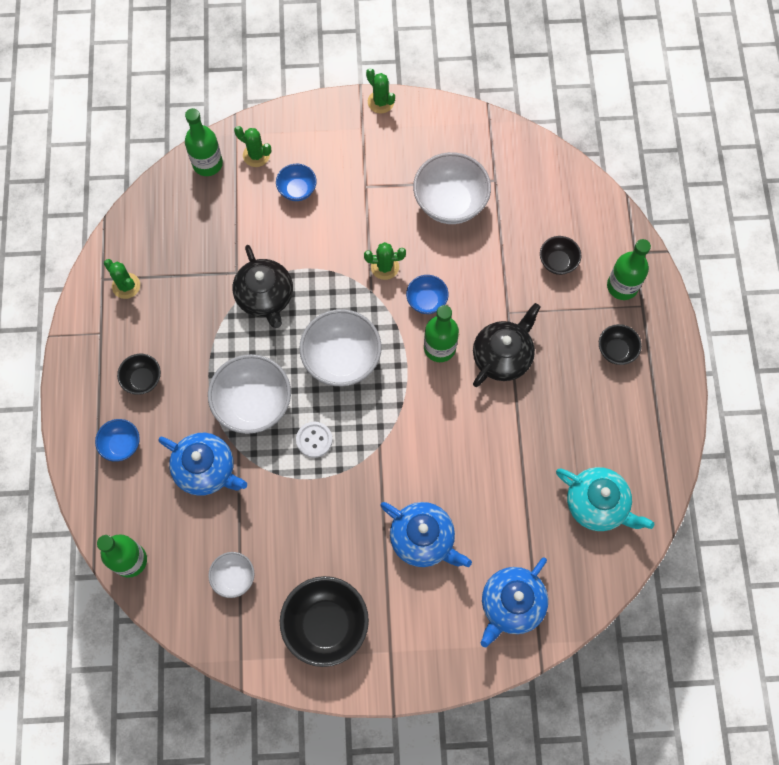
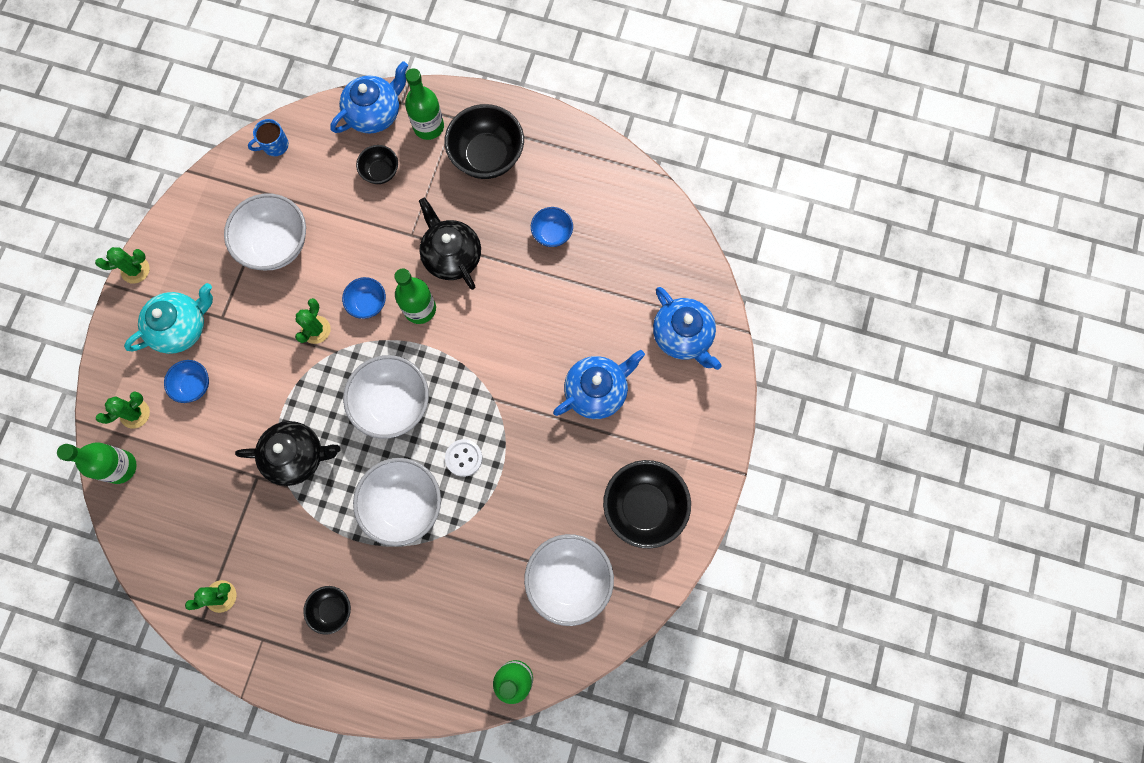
camera: 70 degrees left, 5 degrees up
(121, 445) = (393, 652): blue bowl -> blue bowl (552, 233)
(206, 469) = (452, 573): blue teapot -> blue teapot (375, 113)
(234, 577) = (569, 580): white bowl -> white bowl, size x1.88
(543, 163) = (275, 145): none -> blue mug
(597, 504) = (621, 229): turquoise teapot -> turquoise teapot (181, 327)
(616, 350) = (487, 156): black bowl -> black bowl, size x1.88

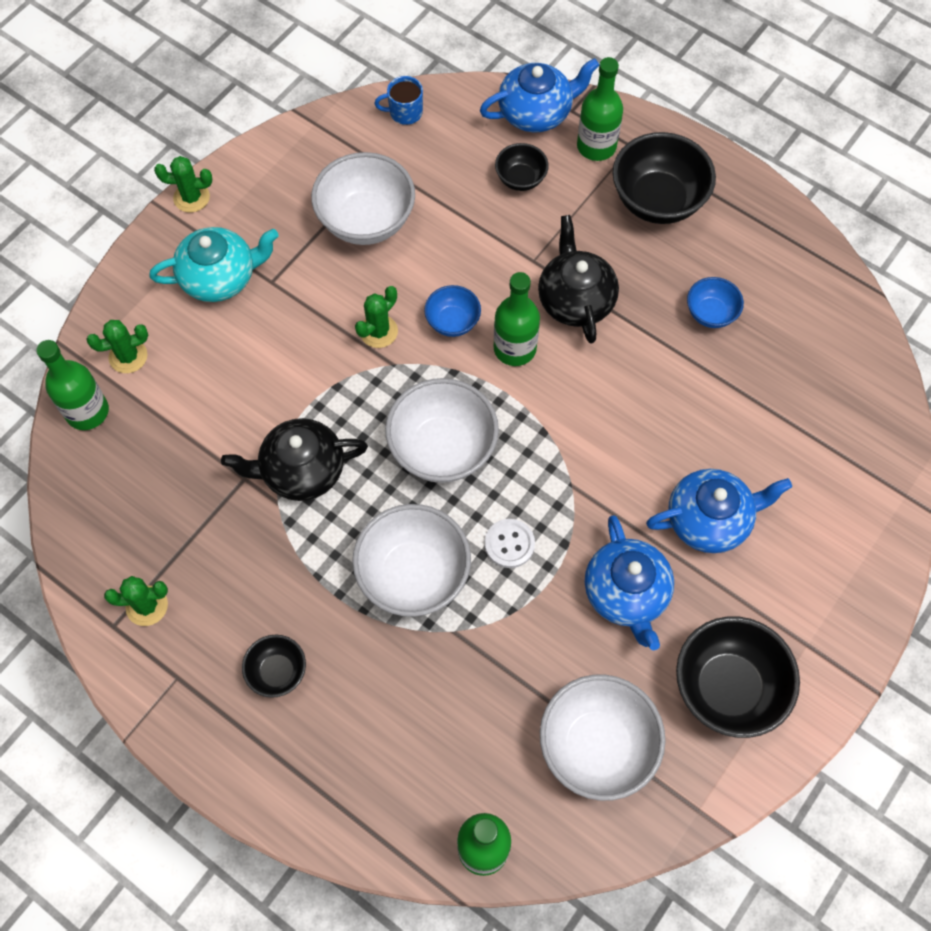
camera: 20 degrees right, 10 degrees down
(194, 385) = (209, 347): blue bowl -> none
(296, 456) = (301, 470): black teapot -> black teapot turned 150 degrees clockwise
(683, 336) = (845, 490): blue teapot -> blue teapot (626, 593)

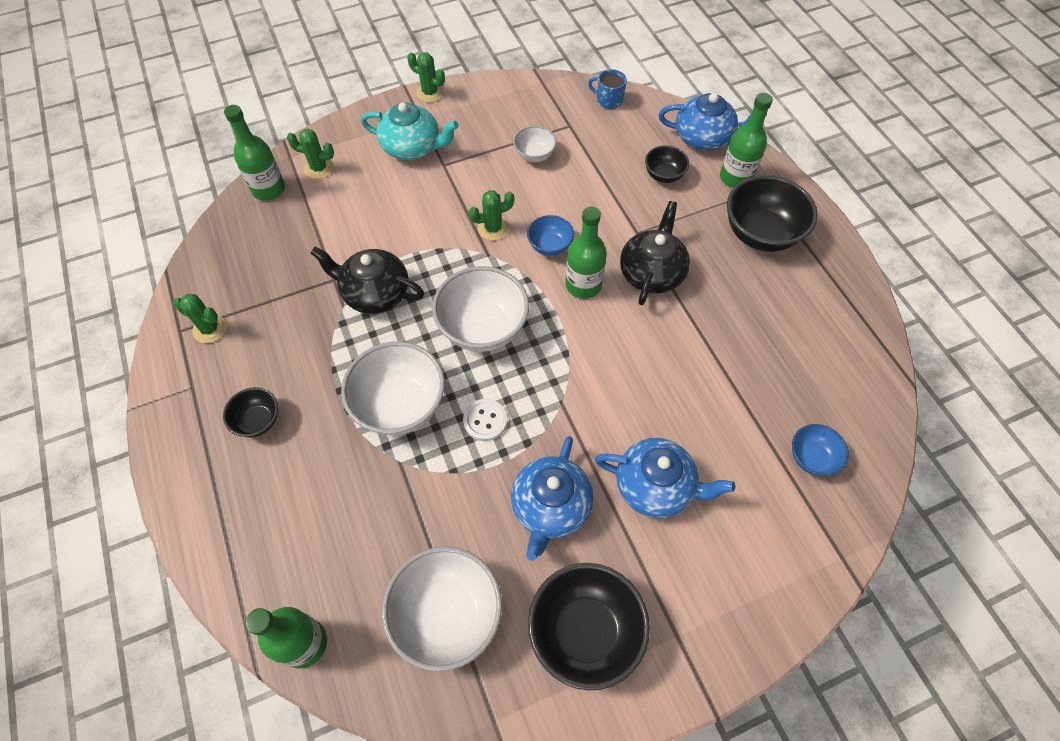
camera: 30 degrees right, 5 degrees down
(366, 221) = (534, 155): white bowl -> white bowl, size x0.53
(710, 313) = (754, 332): blue bowl -> blue bowl (811, 458)

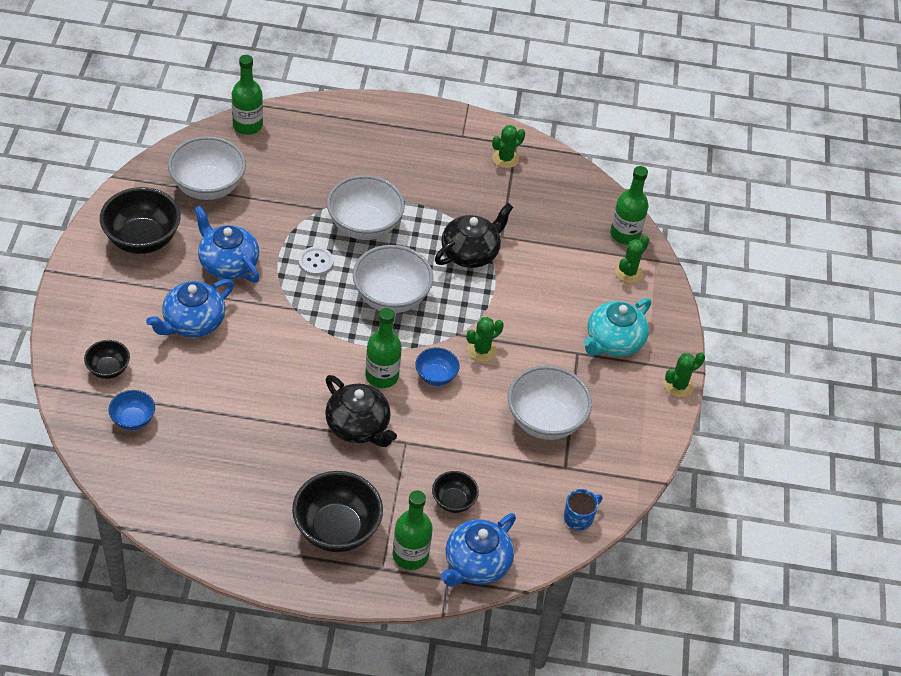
camera: 115 degrees right, 10 degrees down
(258, 421) = (410, 156): black bowl -> black bowl (108, 369)
(493, 228) = (481, 350): green cactus -> green cactus turned 45 degrees clockwise
(534, 155) = (545, 420): white bowl -> white bowl, size x1.88

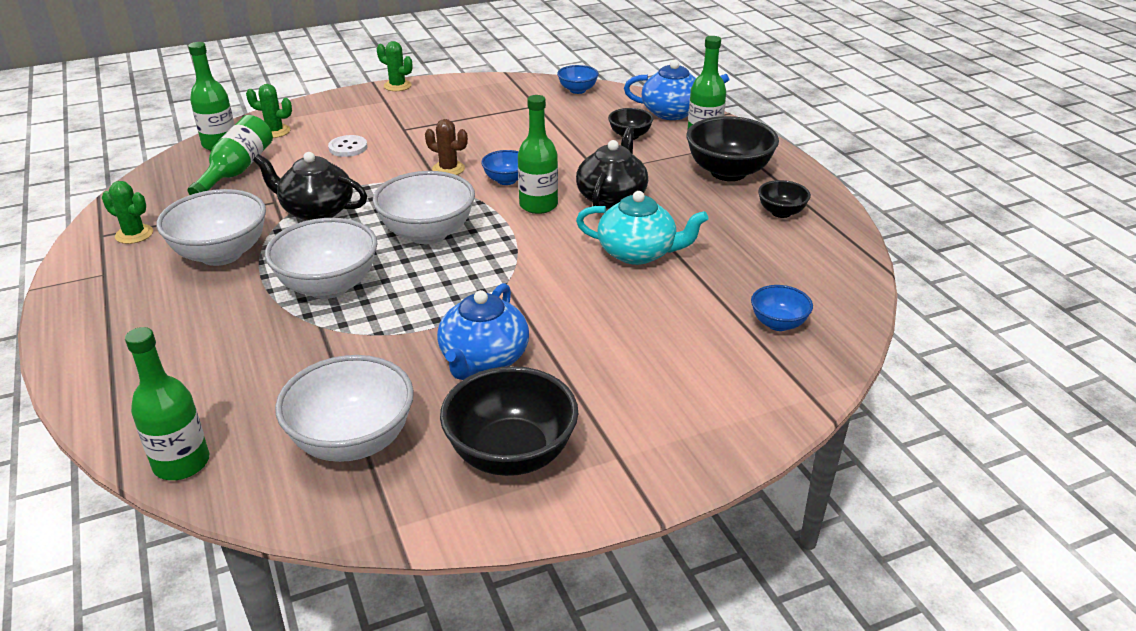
camera: 115 degrees left, 15 degrees down
(108, 369) = (742, 374): black bowl -> black bowl (781, 212)
(193, 322) = (603, 344): blue teapot -> none
(315, 262) = (420, 297): white button -> white button (348, 147)
(481, 350) = (448, 169): green cactus -> brown cactus
(545, 420) = (498, 123): white bowl -> white bowl (221, 254)
(568, 231) = (237, 171): none -> green bottle
(579, 517) = (577, 90): blue mug -> blue bowl
(613, 341) = (373, 118): turquoise teapot -> turquoise teapot (638, 253)

